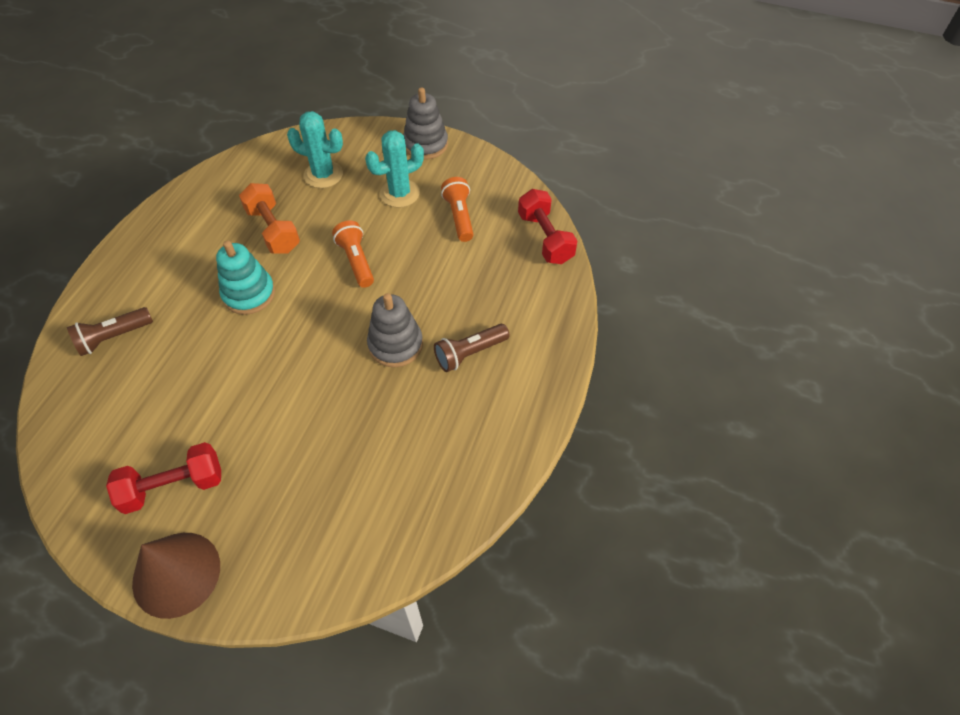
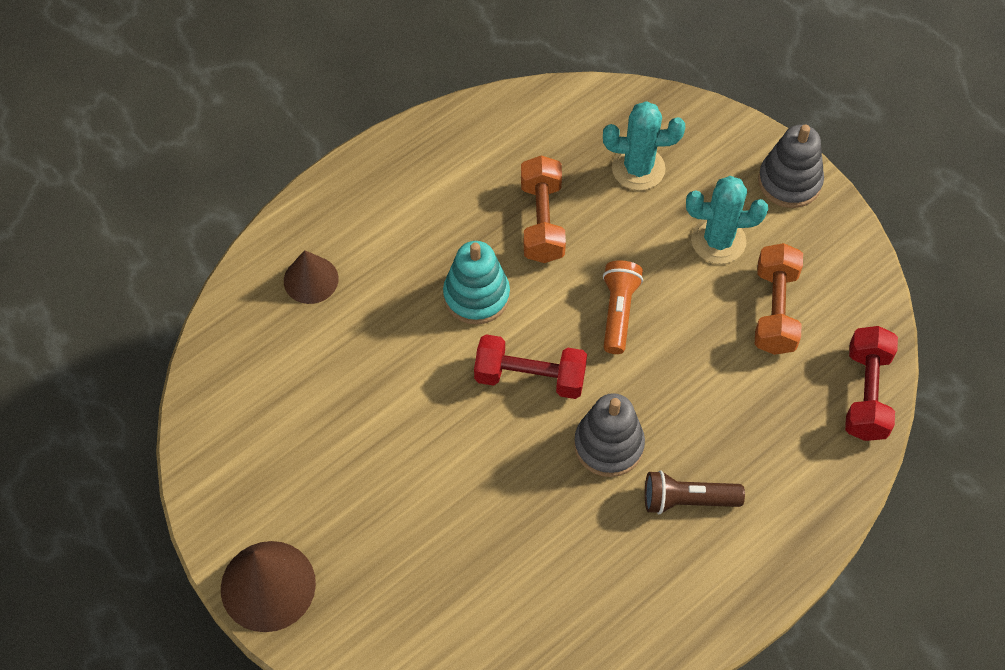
camera: 30 degrees right, 5 degrees up
(113, 337) = (311, 279): brown flashlight -> brown cone
(173, 486) = (302, 490): red dumbbell -> red dumbbell (530, 377)
(323, 175) = (638, 168): turquoise cactus -> turquoise cactus turned 45 degrees counterclockwise
(459, 216) = (775, 310): orange flashlight -> orange dumbbell

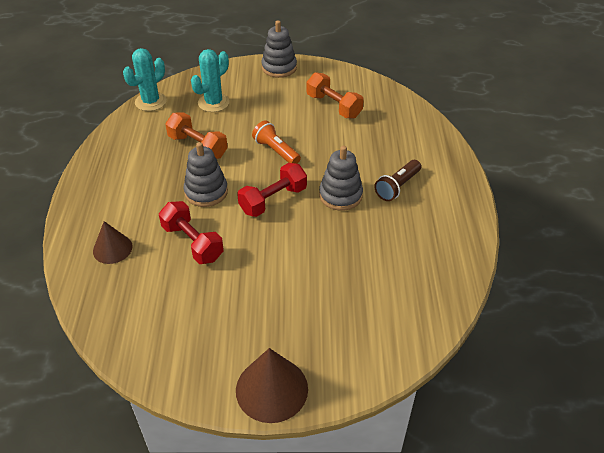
camera: 50 degrees left, 15 degrees down
(476, 296) = (206, 192): turquoise stacking toy -> grey stacking toy
(718, 241) = (280, 102): turquoise cactus -> turquoise cactus (151, 102)
(866, 393) = (403, 105): red dumbbell -> red dumbbell (192, 243)

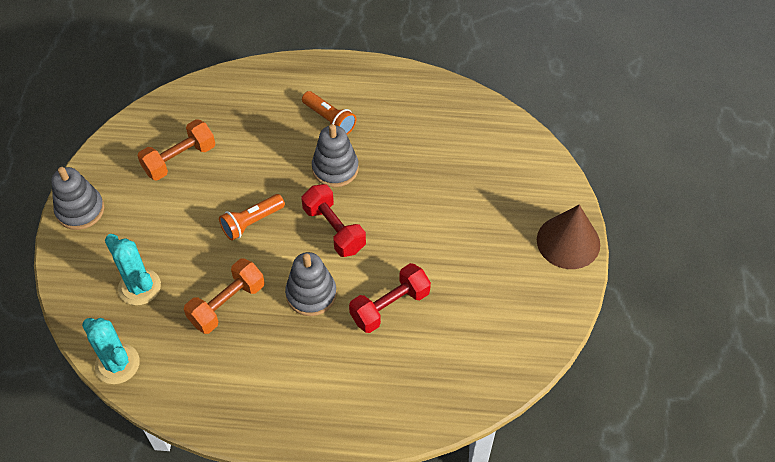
camera: 85 degrees left, 10 degrees up
(112, 248) = (391, 386): brown cone -> none
(397, 187) = (329, 120): brown flashlight -> orange flashlight

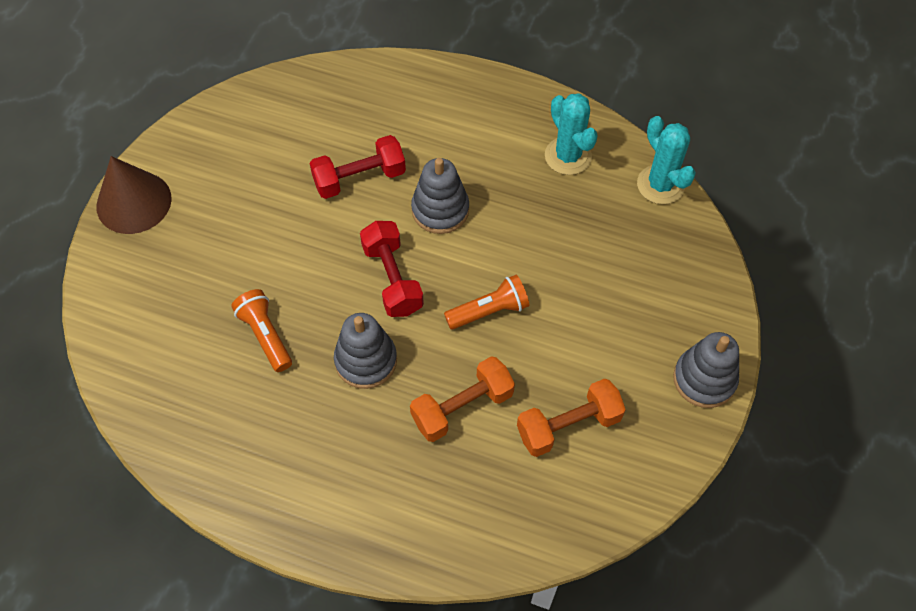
camera: 165 degrees left, 5 degrees up
(139, 287) = (632, 261): turquoise cactus -> turquoise cactus (568, 156)
(227, 304) = (535, 220): orange dumbbell -> orange dumbbell (462, 407)
(329, 120) = (350, 440): orange flashlight -> orange flashlight (265, 335)

